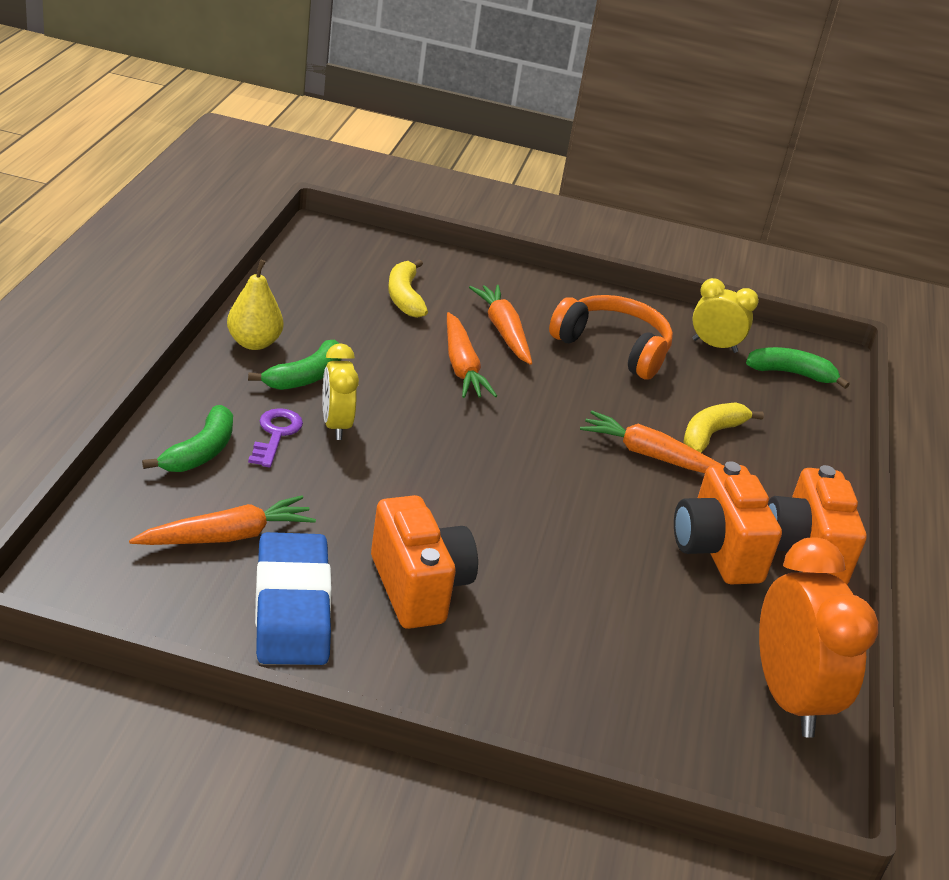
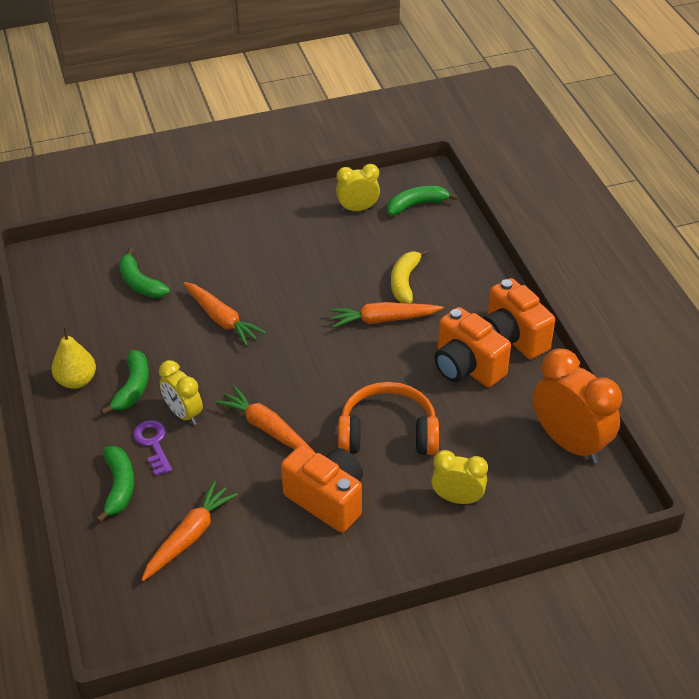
camera: 25 degrees left, 10 degrees up
(292, 607) = (268, 559): blue eraser -> none
(404, 297) = (140, 283): yellow banana -> green banana
(503, 331) = (224, 274): orange carrot -> orange carrot (267, 428)
(582, 674) = (457, 498): none -> yellow clock
(613, 348) = (300, 247): orange headphones -> orange headphones (388, 433)

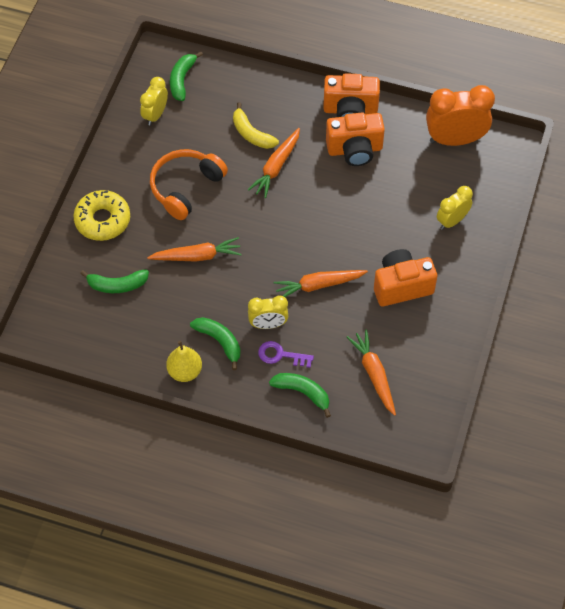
camera: 55 degrees left, 15 degrees up
(205, 237) = (102, 220): none -> yellow donut
(388, 433) = (374, 224): orange headphones -> orange headphones (185, 187)

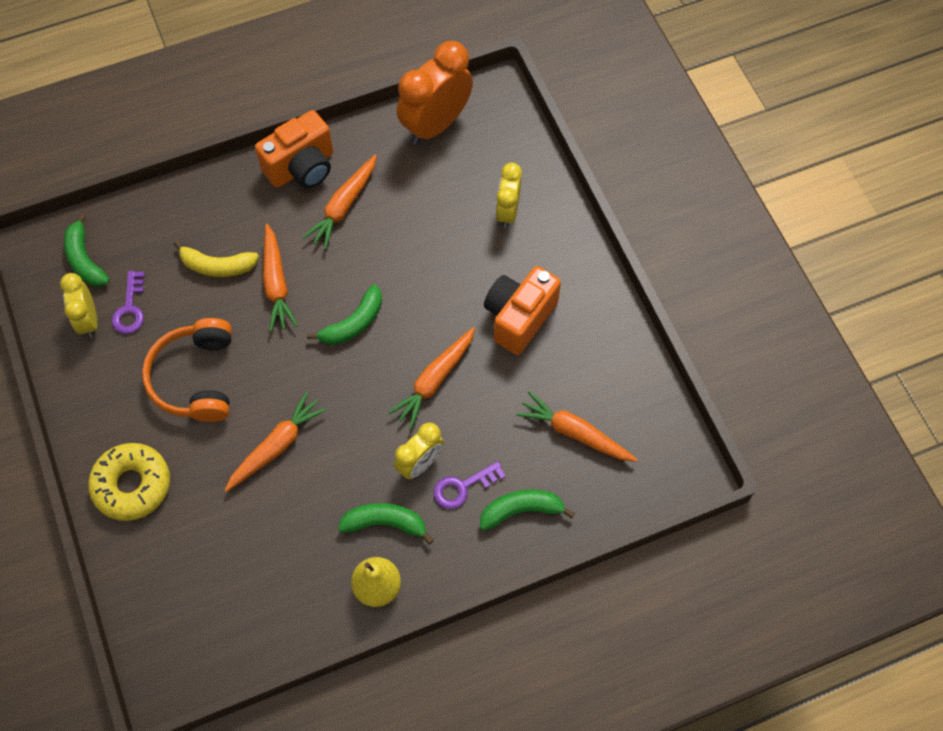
camera: 40 degrees left, 5 degrees up
(117, 285) = (215, 548): green banana -> green banana (353, 323)
(183, 124) = (130, 308): none -> purple key
(355, 150) = (343, 206): orange camera -> orange carrot

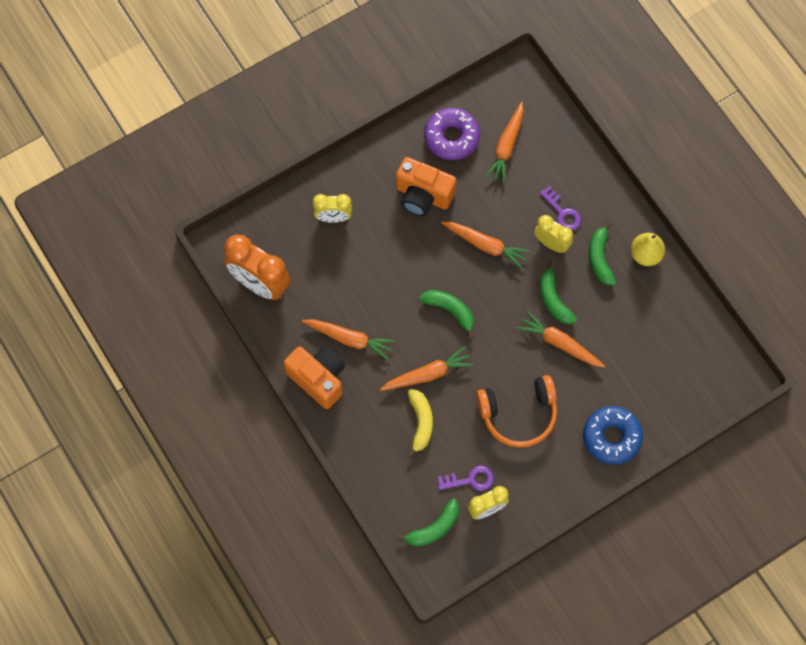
camera: 100 degrees left, 5 degrees up
(132, 485) = (611, 437): yellow donut -> blue donut
(521, 510) = (570, 172): green banana -> green banana (553, 299)
(599, 366) = (451, 137): none -> purple donut

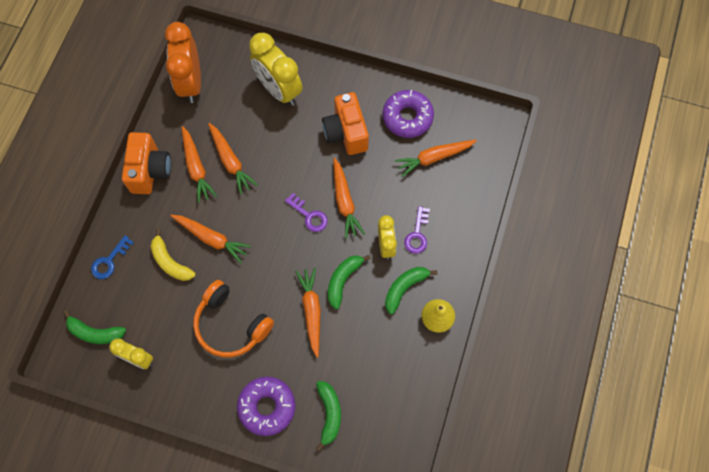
camera: 50 degrees right, 0 degrees up
(333, 217) = (279, 90): yellow clock -> yellow clock, size x1.72
(367, 307) = (230, 161): none -> orange carrot
(376, 471) = (109, 261): none -> blue key
(420, 423) = (170, 262): yellow banana -> yellow banana turned 90 degrees clockwise
(450, 310) = (273, 217): green banana -> green banana (329, 414)
(470, 480) = (152, 329): purple key -> purple key (309, 215)
(611, 437) = (267, 407): blue donut -> purple donut

